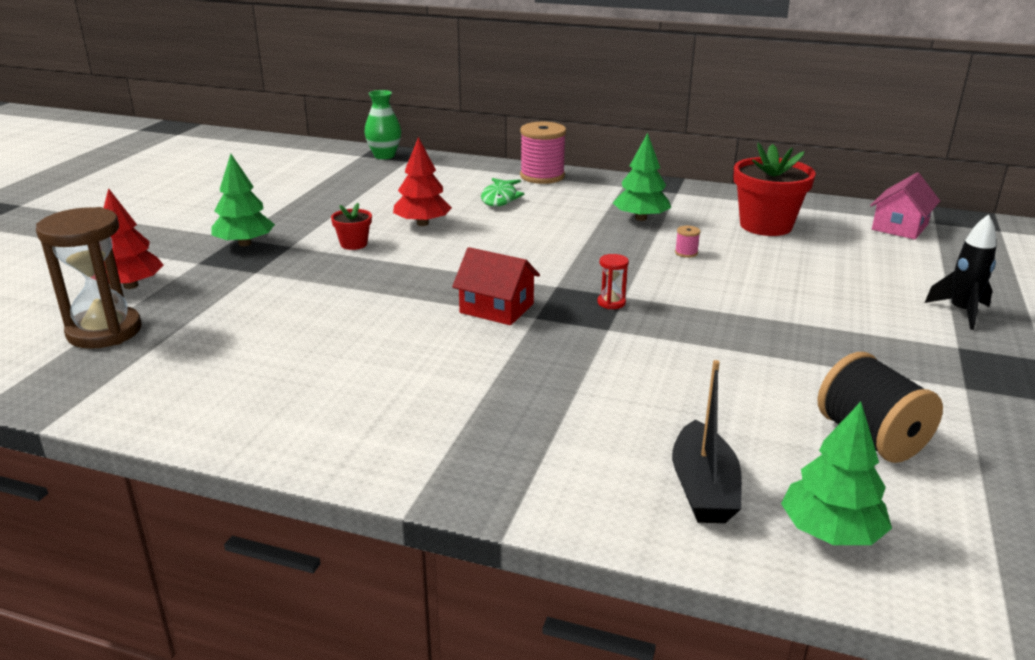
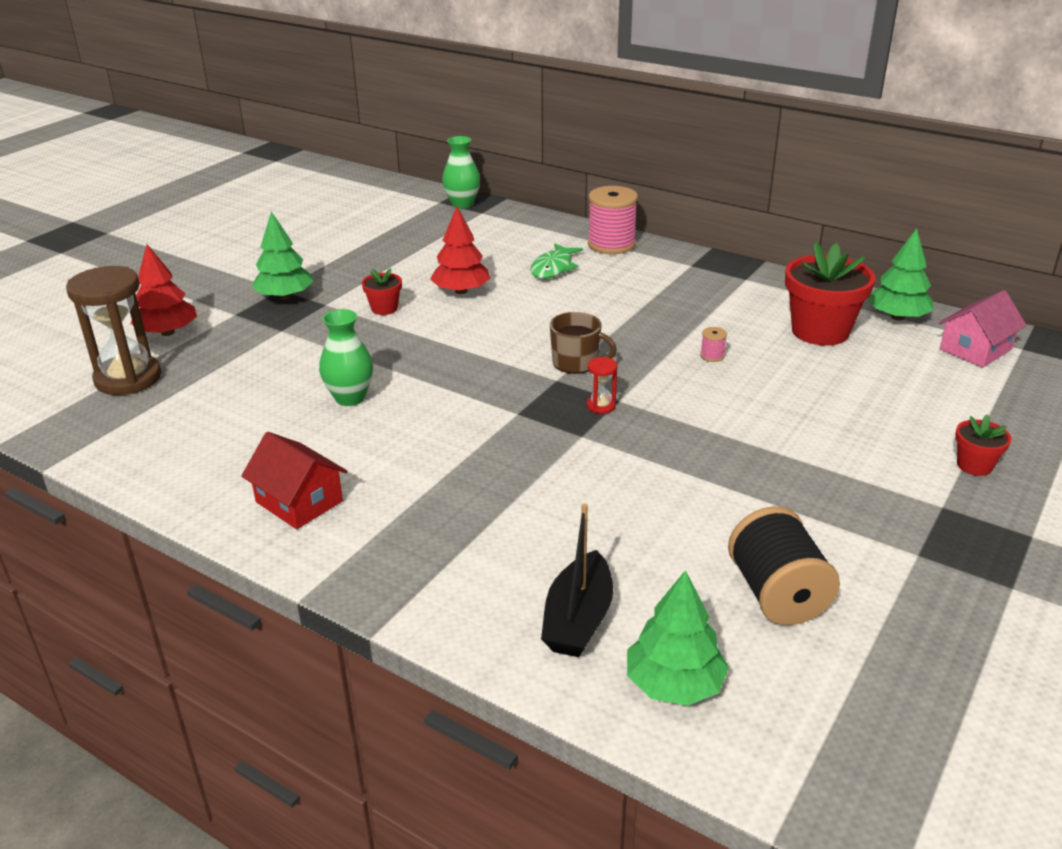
camera: 15 degrees right, 5 degrees up
(359, 323) = (350, 398): none -> green vase
(497, 308) = (485, 398): red house -> red house (299, 501)
(567, 270) = (576, 362): none -> brown mug
(640, 218) = (687, 308): green tree -> green tree (897, 317)
(961, 312) = (974, 465): black rocket -> red flower pot

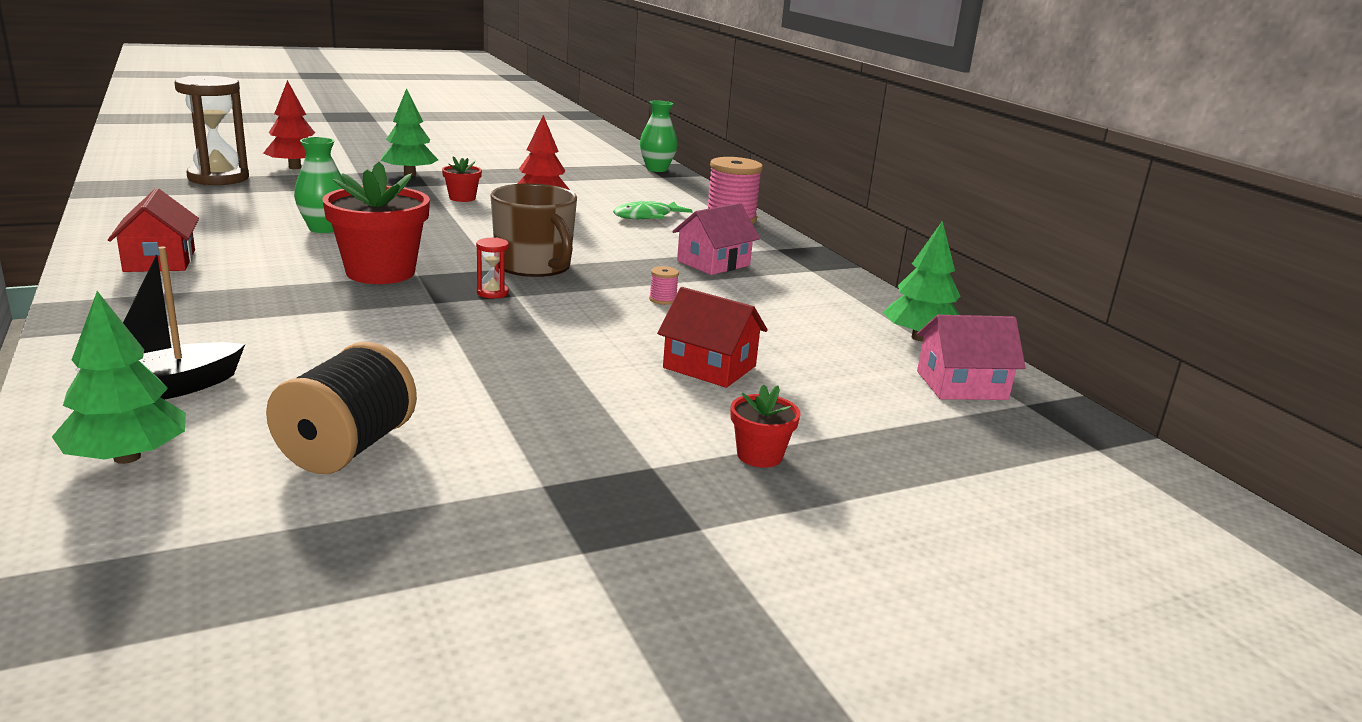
camera: 30 degrees right, 10 degrees down
(576, 362) = (534, 266): brown mug -> brown mug, size x1.54
(680, 301) = (713, 263): none -> pink house
(820, 331) = (809, 320): red flower pot -> red flower pot (380, 272)
(838, 406) = (709, 367): none -> red house

